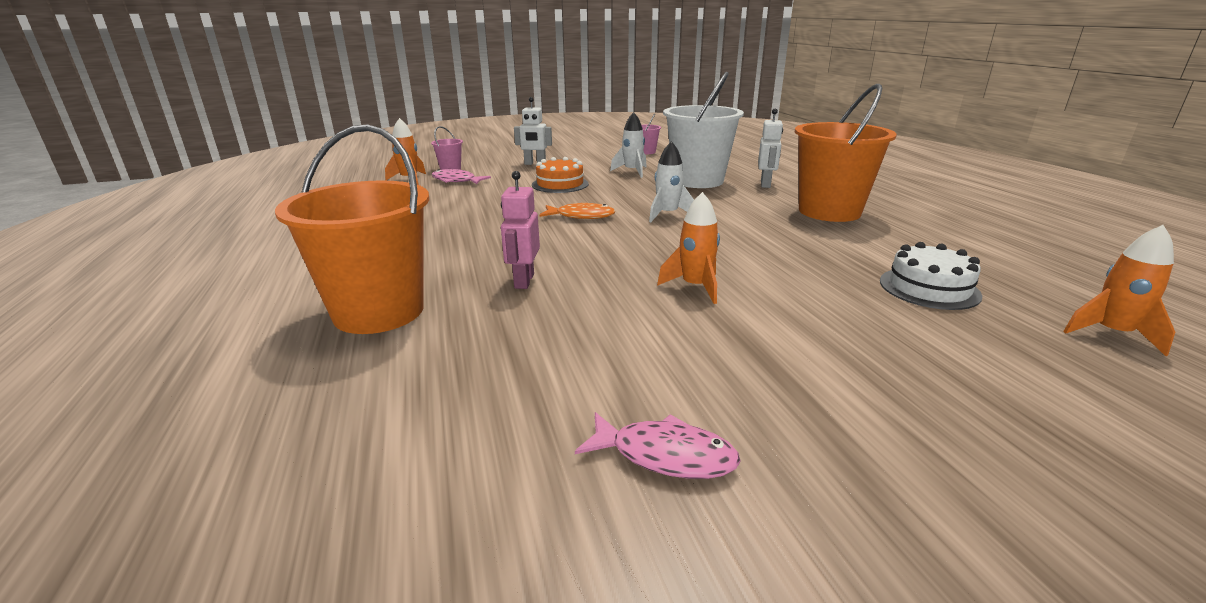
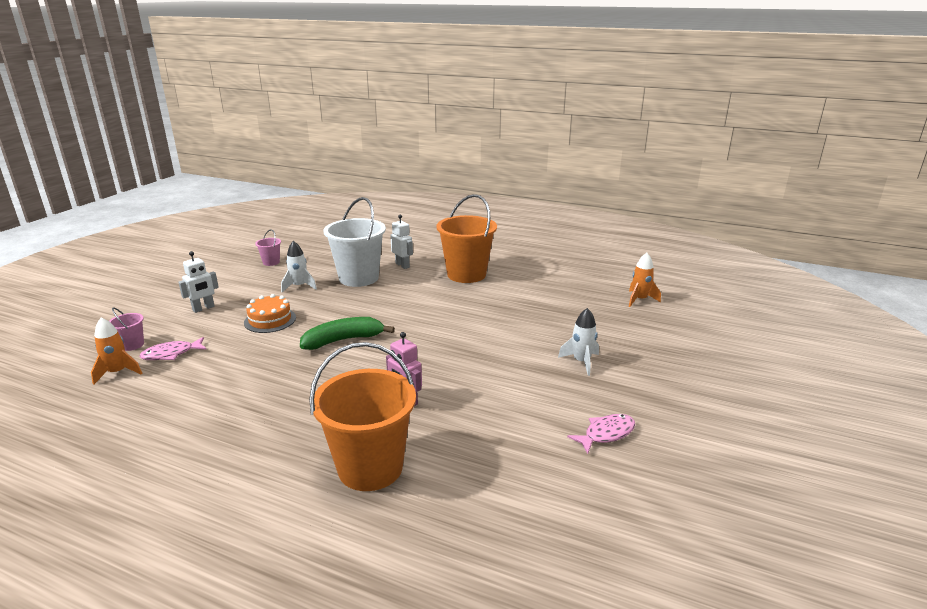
camera: 50 degrees left, 0 degrees up
(581, 216) = (343, 340): orange fish -> green banana
(668, 215) = (392, 314): white rocket -> white rocket (581, 362)
(695, 287) = (489, 355): orange rocket -> none
(929, 288) = (568, 306): white cake -> none

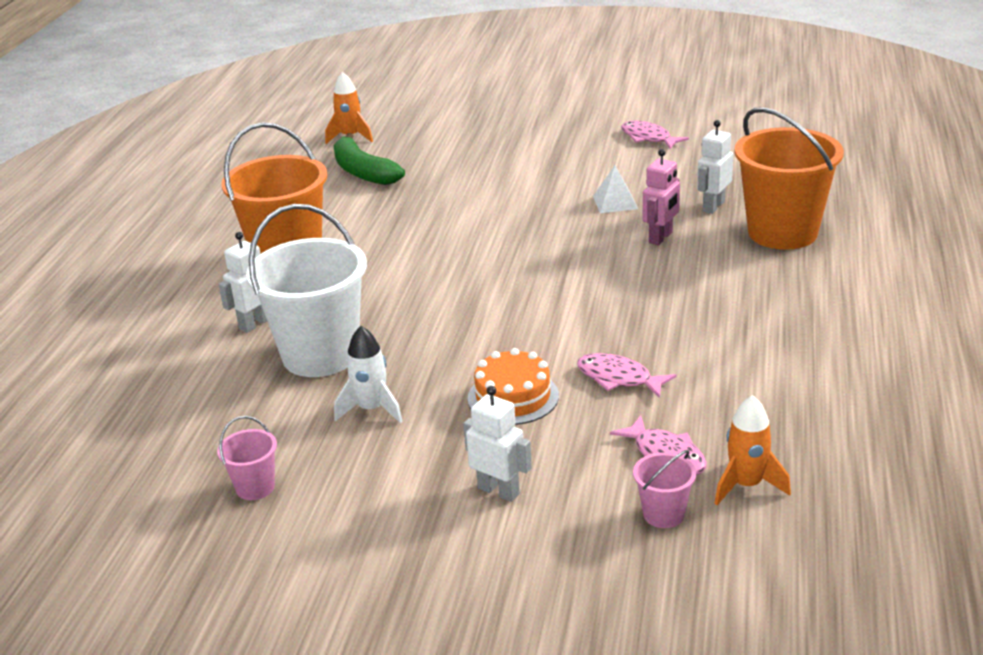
camera: 100 degrees left, 5 degrees up
(252, 352) = (618, 378): none -> pink fish
(343, 340) = (546, 312): green banana -> green banana (363, 172)
(442, 440) = (713, 206): none -> white robot
(478, 391) = (615, 202): none -> white pyramid
(581, 362) = (523, 157): white rocket -> none

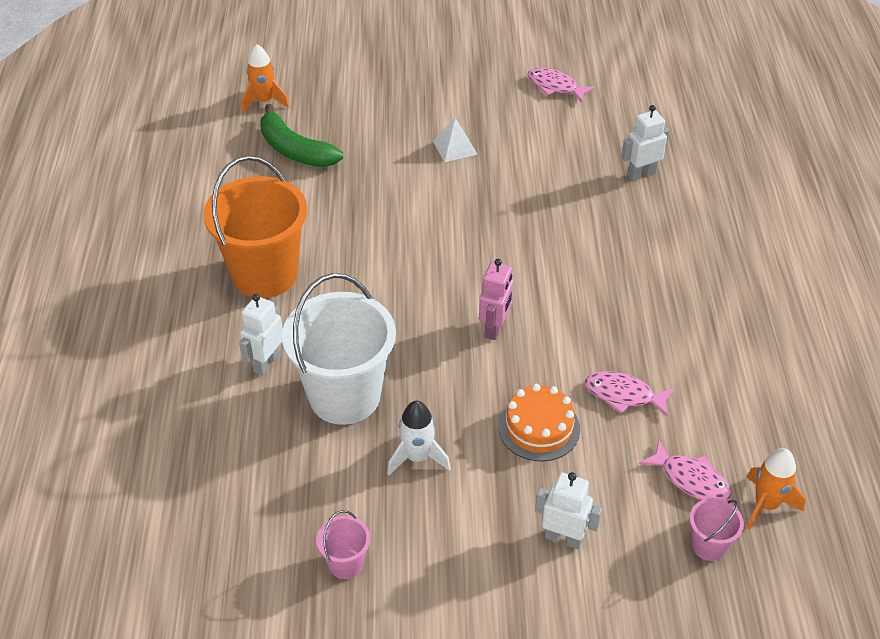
camera: 15 degrees left, 15 degrees up
(615, 202) = (551, 175): white pyramid -> white pyramid (455, 147)
(661, 238) = (607, 218): pink robot -> pink robot (495, 328)
(713, 206) = (641, 174): white robot -> white robot turned 45 degrees clockwise
(782, 233) = (711, 203): orange bucket -> none

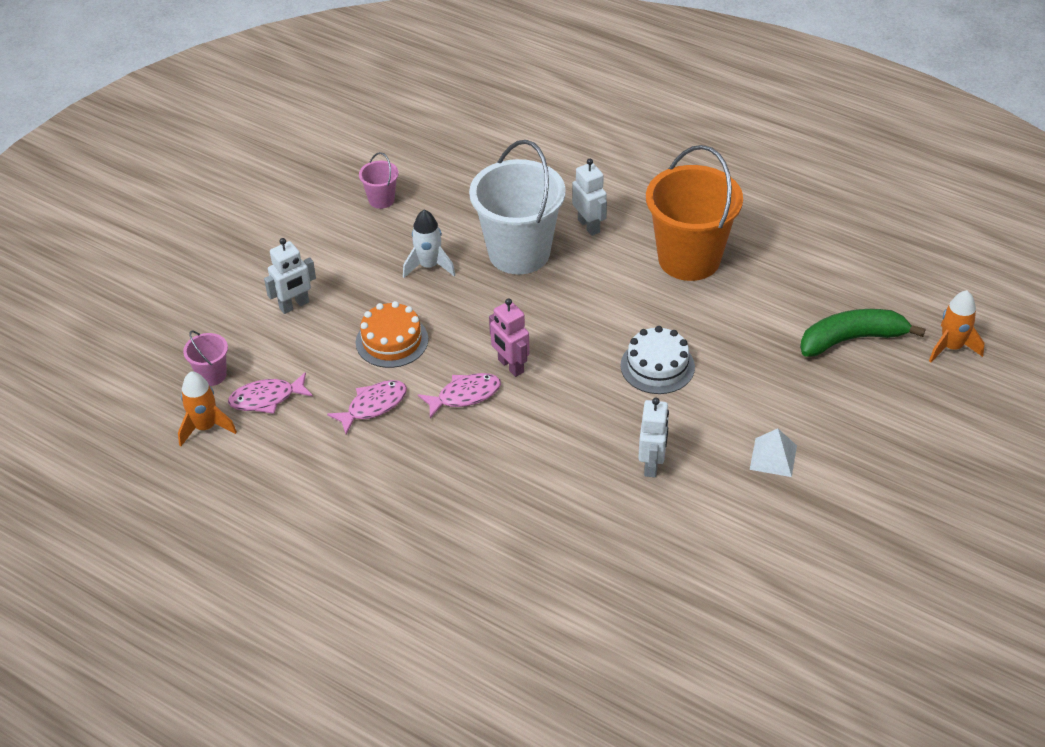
camera: 125 degrees right, 0 degrees up
(415, 240) = (657, 366): none -> white cake
(555, 86) = (824, 601): pink fish -> pink fish (464, 395)
(641, 174) = (619, 587): white robot -> white robot (652, 465)

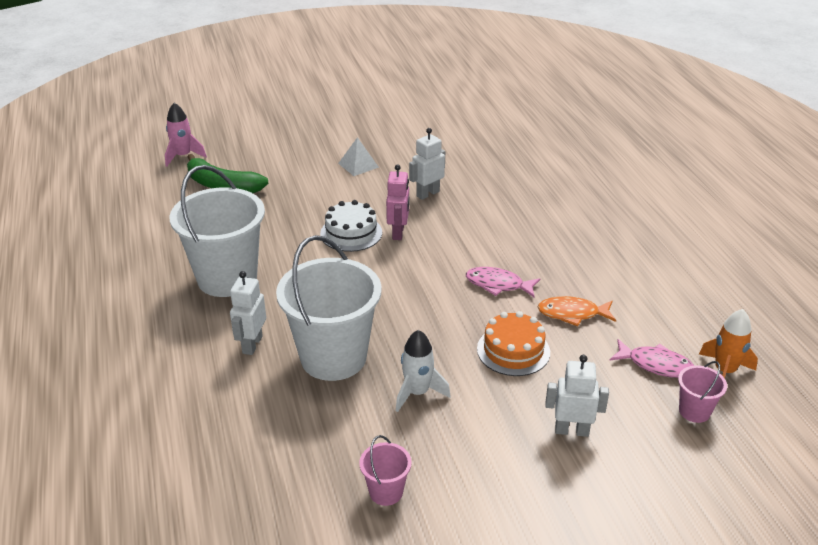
camera: 140 degrees left, 10 degrees down
(373, 406) = (572, 314): pink fish -> orange fish
(510, 366) = (444, 284): pink robot -> pink robot (398, 233)
(689, 259) = (227, 278): orange bucket -> white bucket
(951, 347) = (183, 156): orange rocket -> pink rocket

